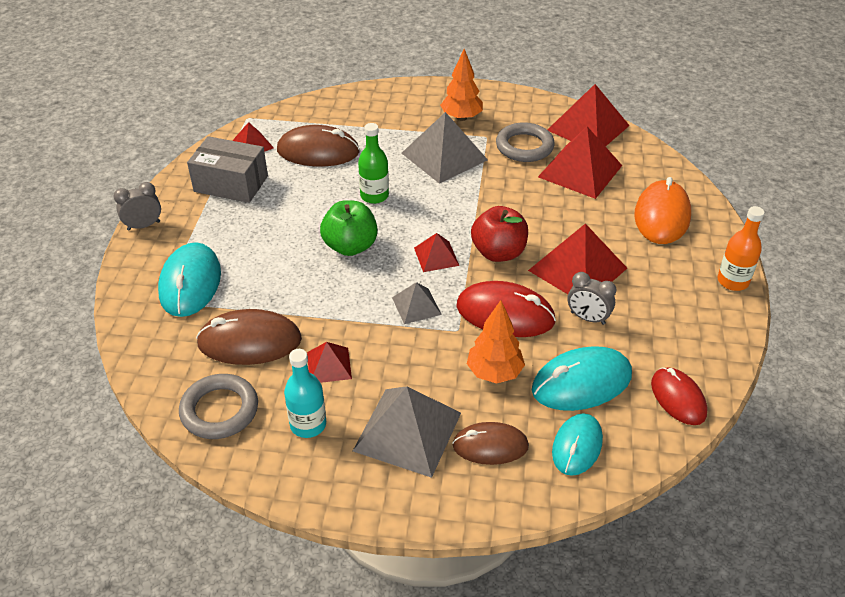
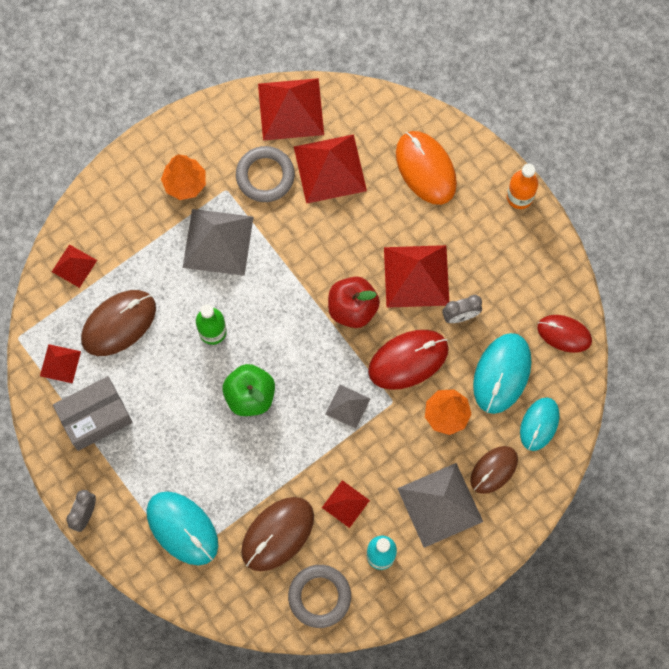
camera: 45 degrees left, 30 degrees up
(436, 256) = (316, 350): red pyramid -> red pyramid (74, 266)
(577, 446) = (539, 424): turquoise mouse -> turquoise mouse turned 45 degrees clockwise

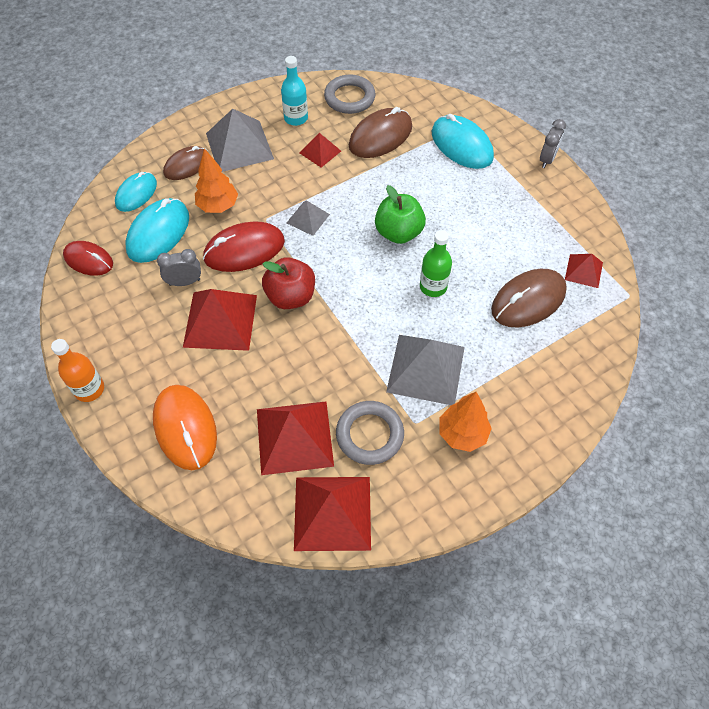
camera: 175 degrees left, 15 degrees down
(74, 266) = (580, 357): red pyramid -> none
(95, 417) = (544, 226): grey box -> none

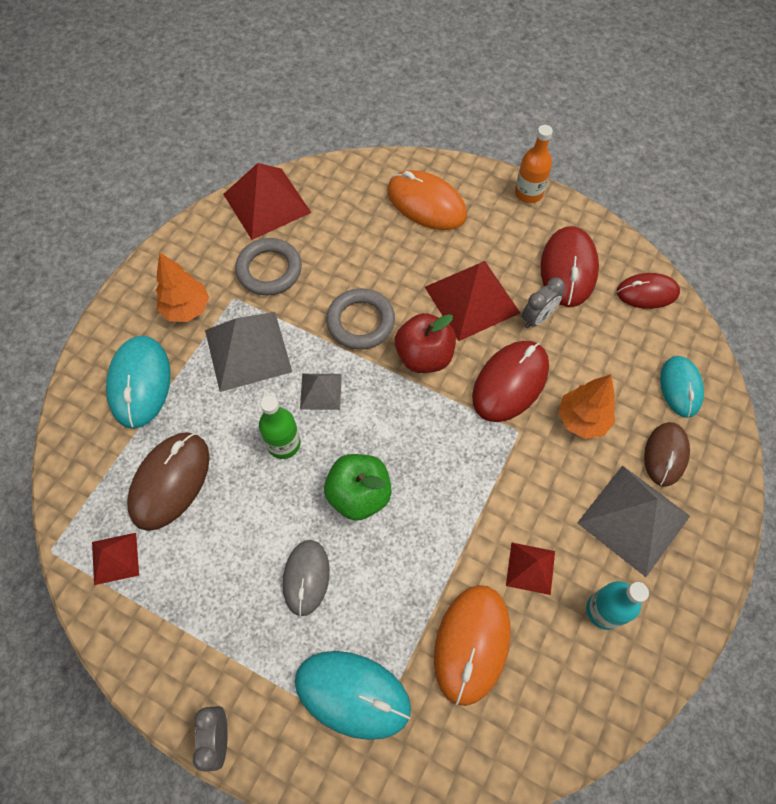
camera: 150 degrees right, 5 degrees up
(125, 306) = (568, 269): none -> red mouse
(158, 233) = (612, 355): turquoise mouse -> turquoise mouse (140, 383)
(294, 437) = (332, 238): red pyramid -> none
(308, 218) = (473, 457): grey pyramid -> grey pyramid (320, 391)
(349, 98) = (563, 699): grey ring -> grey ring (360, 322)
(380, 136) = (471, 643): brown mouse -> orange mouse
(459, 205) = (306, 577): none -> grey mouse

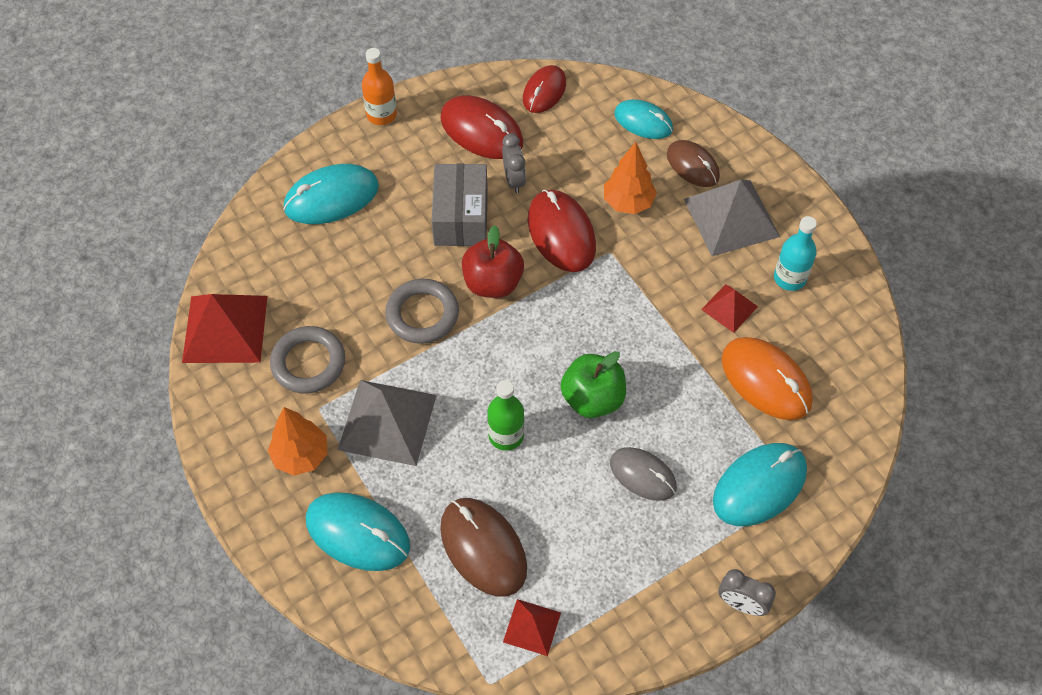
camera: 60 degrees left, 5 degrees down
(320, 391) = (472, 381): grey pyramid -> none
(426, 203) = (331, 197): orange mouse -> turquoise mouse
(472, 299) = (461, 217): red pyramid -> grey box

